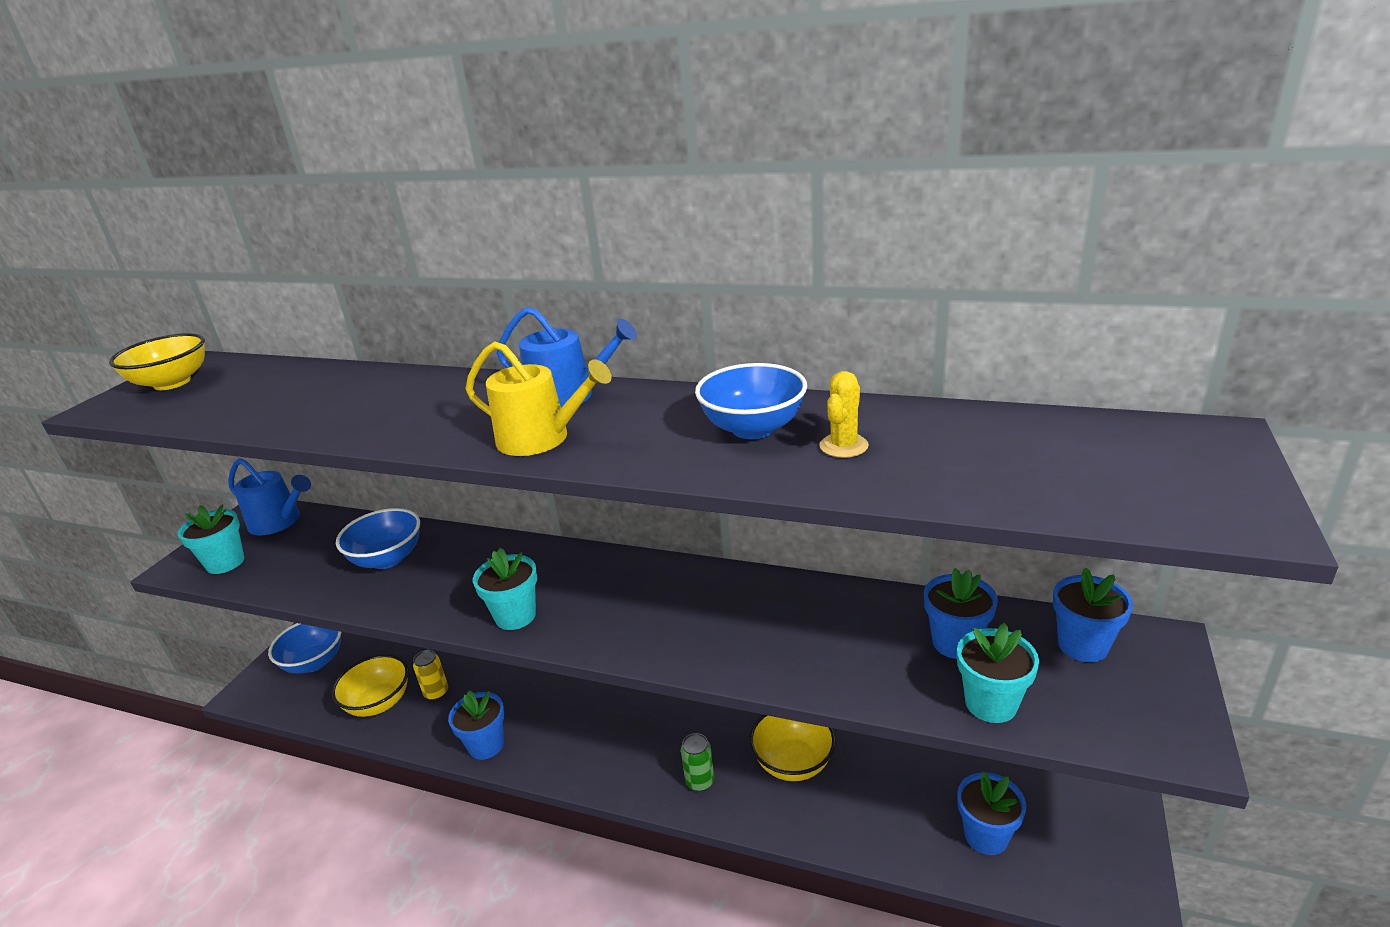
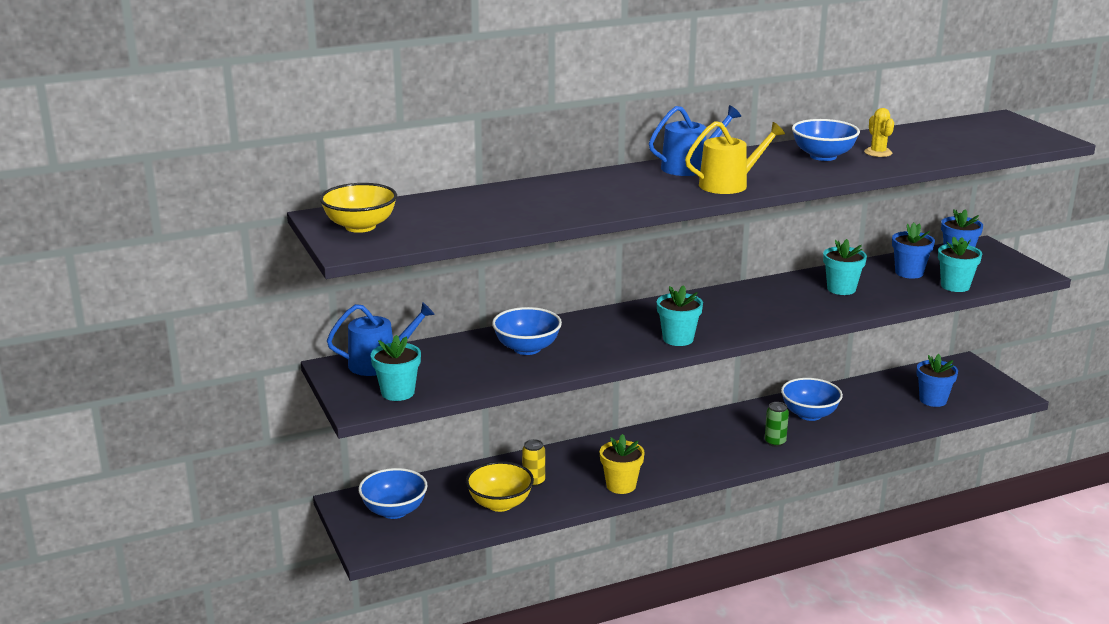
camera: 45 degrees left, 5 degrees down
(486, 745) = (621, 485): blue flower pot -> yellow flower pot
(793, 763) = (809, 414): yellow bowl -> blue bowl
(814, 628) = (841, 289): none -> turquoise flower pot

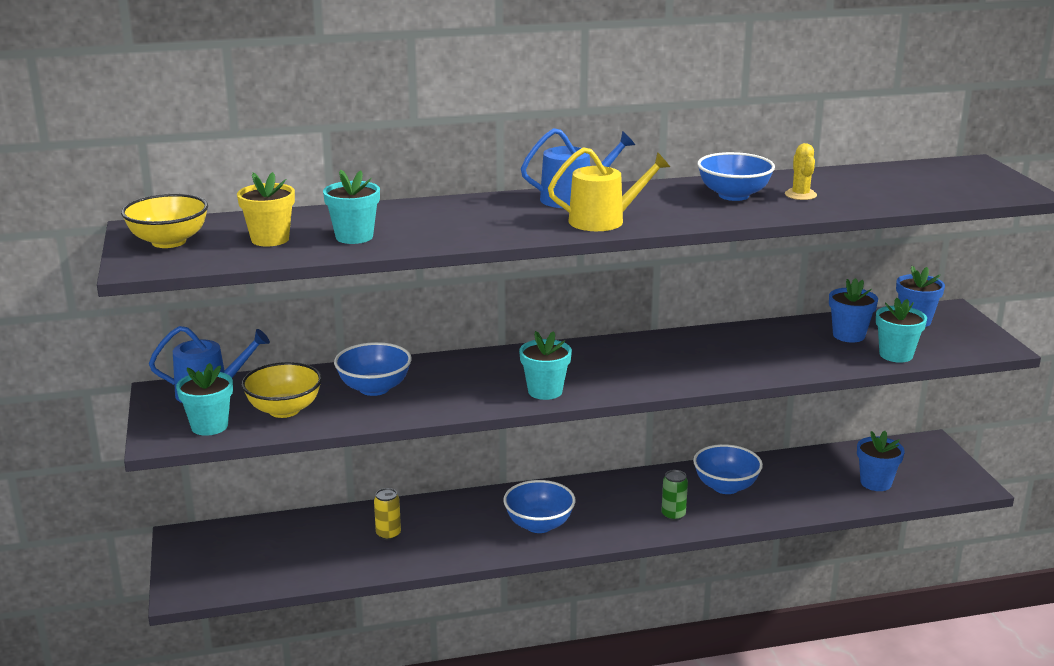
camera: 10 degrees right, 0 degrees up
(394, 511) = (227, 552): blue bowl -> blue bowl (539, 525)
(500, 504) = (341, 556): yellow bowl -> yellow bowl (284, 410)
(621, 485) = (480, 548): yellow flower pot -> yellow flower pot (270, 239)
(841, 289) = (760, 348): turquoise flower pot -> turquoise flower pot (354, 237)

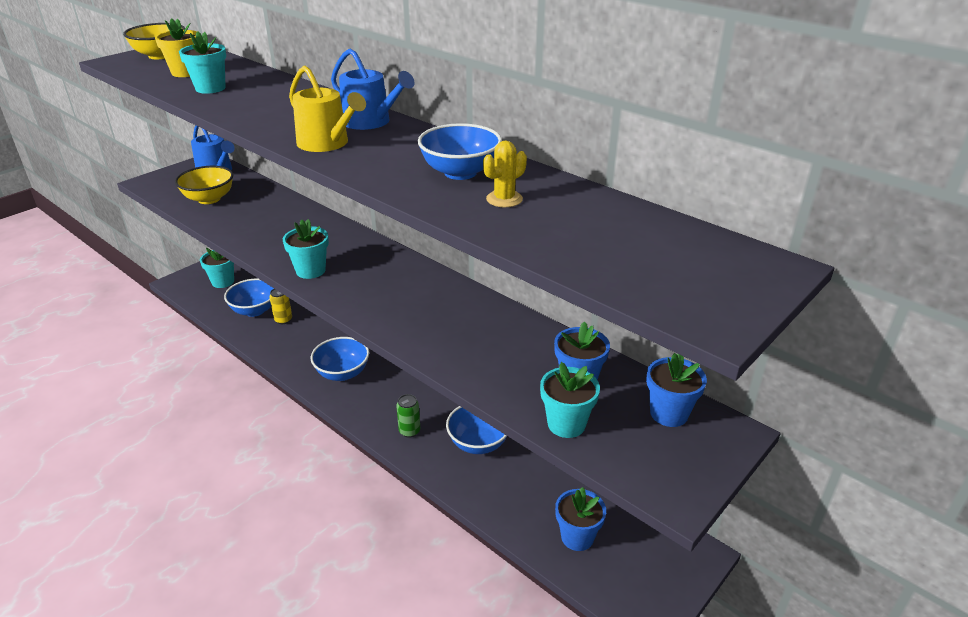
camera: 55 degrees right, 10 degrees up
(209, 426) = (172, 187): turquoise flower pot -> turquoise flower pot (223, 282)
(374, 388) = (262, 213): blue bowl -> blue bowl (254, 310)

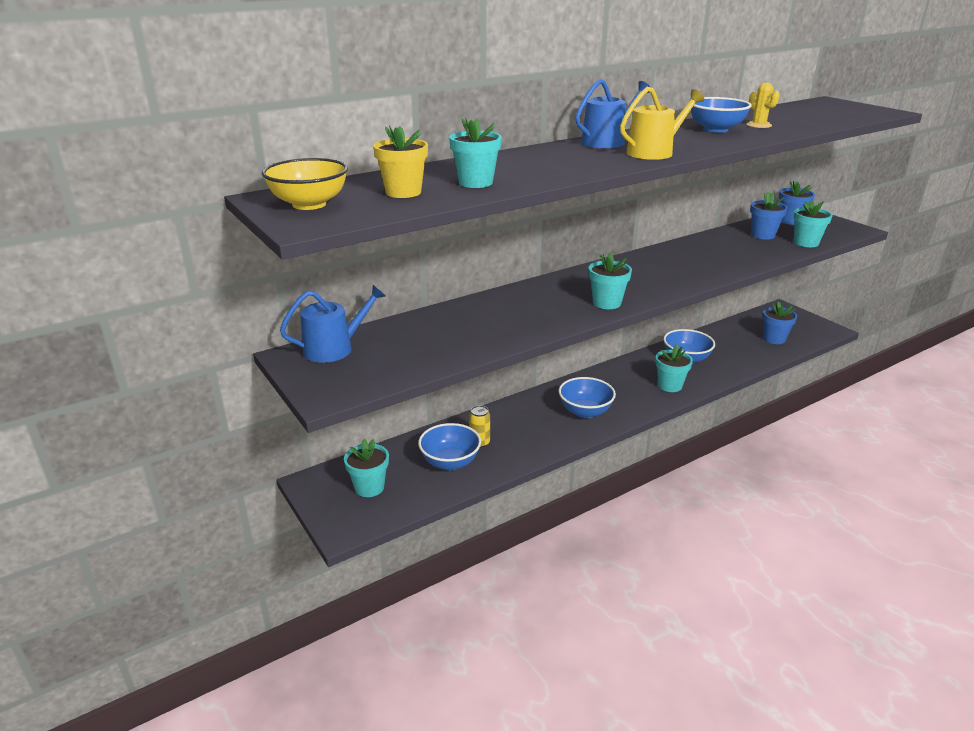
camera: 75 degrees left, 5 degrees down
(209, 199) = (415, 352): yellow bowl -> none
(409, 431) = (670, 385): green can -> turquoise flower pot

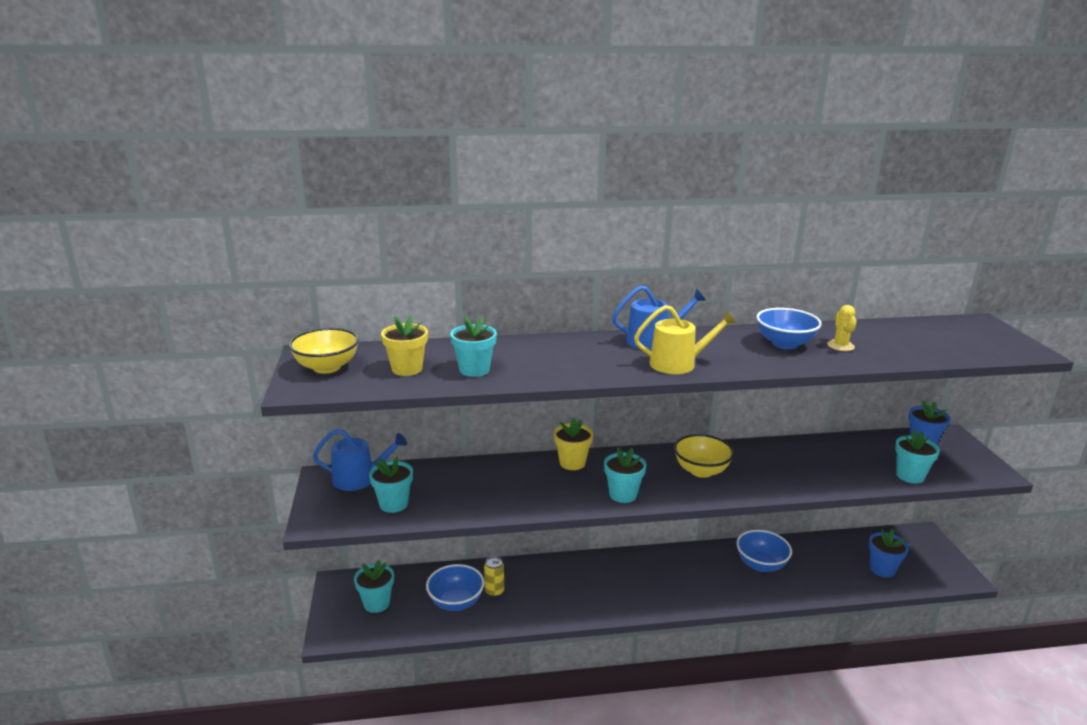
camera: 25 degrees right, 5 degrees down
(535, 290) = (572, 463): none -> yellow flower pot
(585, 412) = (612, 591): blue bowl -> none
(651, 272) = (701, 471): none -> yellow bowl
(670, 385) = (719, 589): turquoise flower pot -> turquoise flower pot (393, 504)
(763, 235) = (869, 454): blue flower pot -> none

